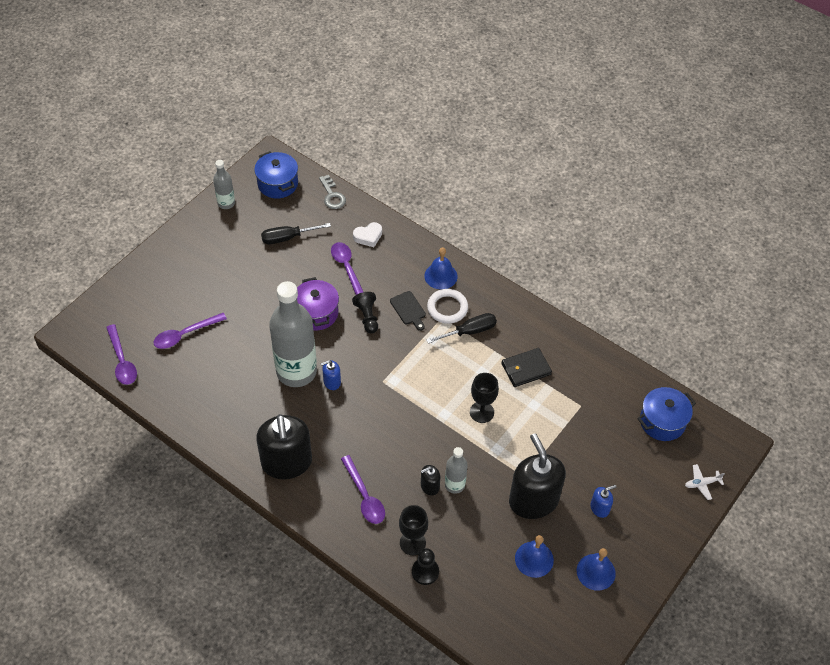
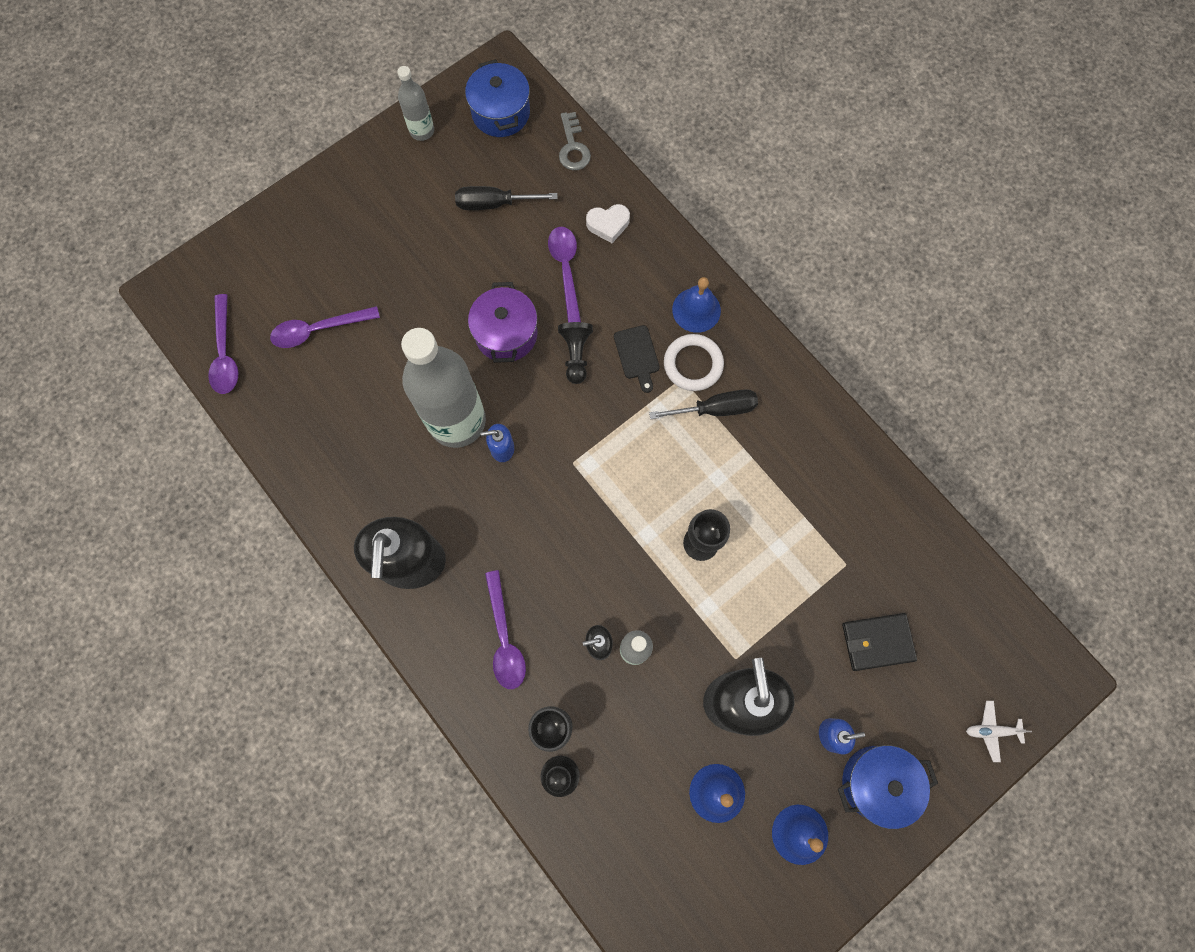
camera: 15 degrees right, 20 degrees up
(526, 369) = (781, 487): black wallet -> black wallet (877, 642)
(662, 421) = (959, 617): blue pot -> blue pot (876, 782)

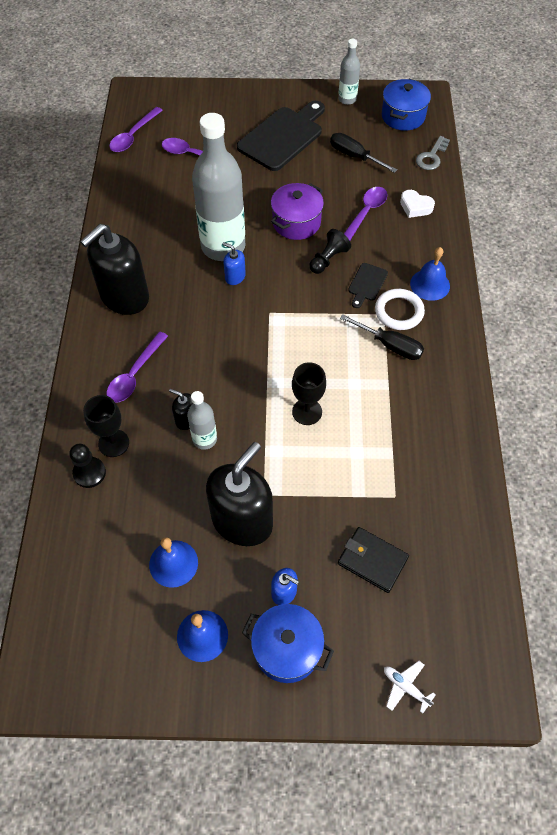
camera: 40 degrees right, 15 degrees down
(396, 232) = (283, 137): none -> black cutting board

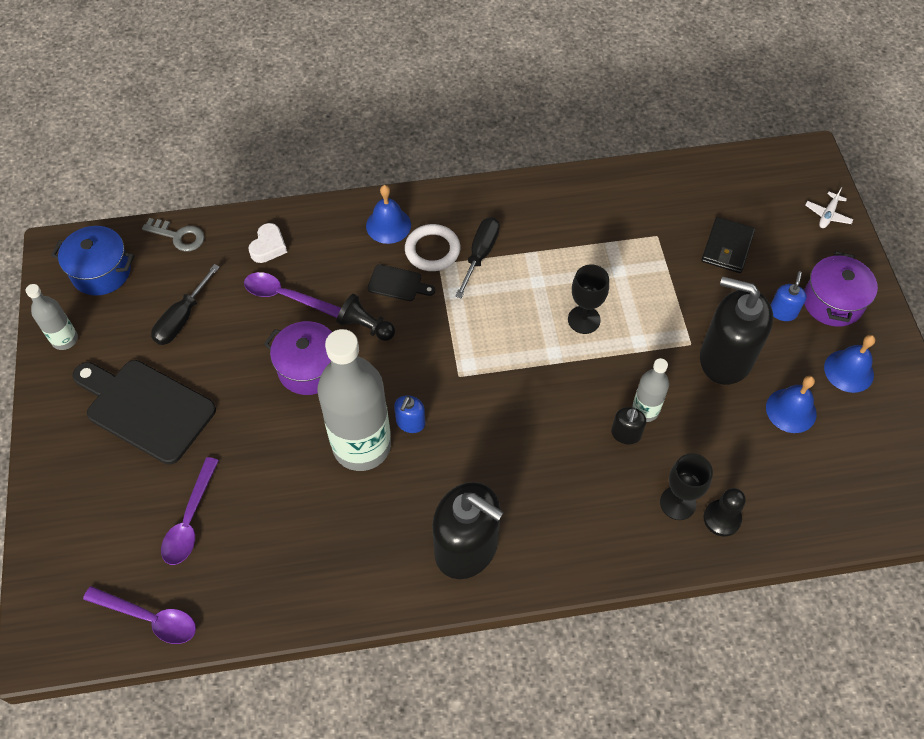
camera: 100 degrees left, 0 degrees up
(135, 374) = (580, 504): purple spoon -> none
(287, 649) = (832, 302): blue pot -> purple pot

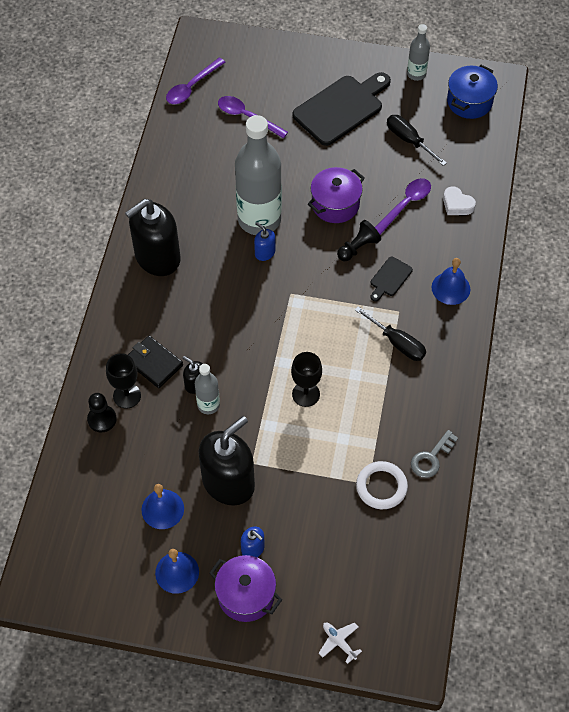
camera: 110 degrees right, 0 degrees up
(179, 236) = (487, 152): grey key -> grey key (431, 458)
(432, 250) = (414, 311): white ring -> white ring (381, 487)
(727, 247) = (335, 535): black wallet -> black wallet (154, 363)

